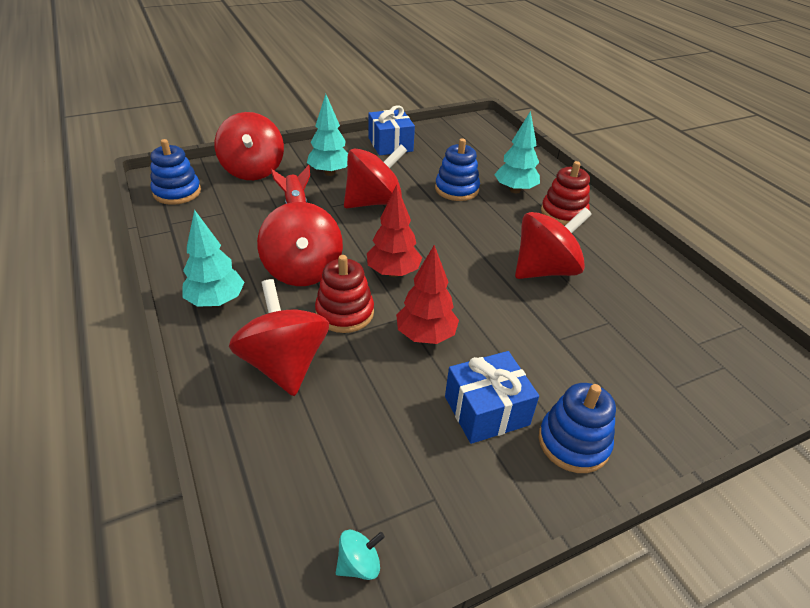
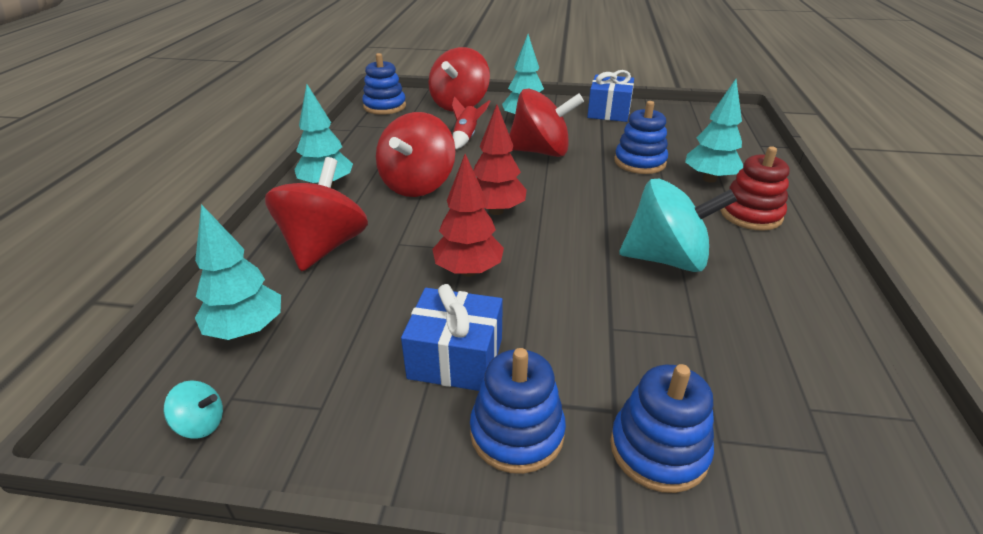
camera: 35 degrees right, 5 degrees down
(304, 470) = (247, 330): none -> turquoise tree
(344, 313) = (416, 227): red stacking toy -> none
(545, 270) = (666, 259): red spinning top -> turquoise spinning top
(653, 409) = (658, 449): none -> blue stacking toy

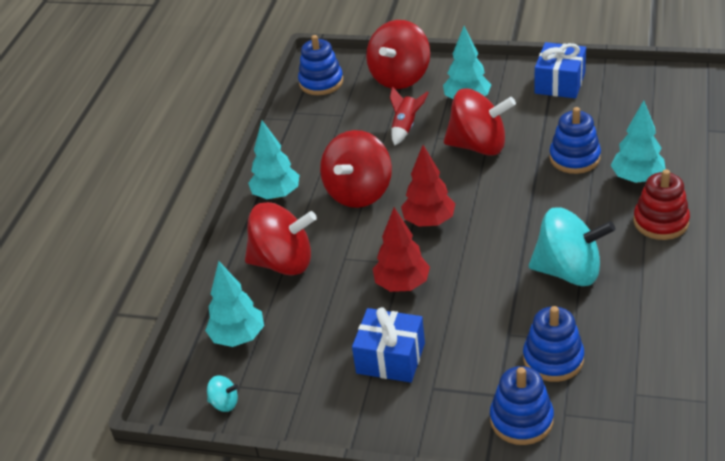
camera: 10 degrees right, 5 degrees up
(324, 247) = (283, 262): red spinning top -> red spinning top turned 75 degrees clockwise
(517, 432) = (430, 409): blue stacking toy -> blue stacking toy (553, 359)

